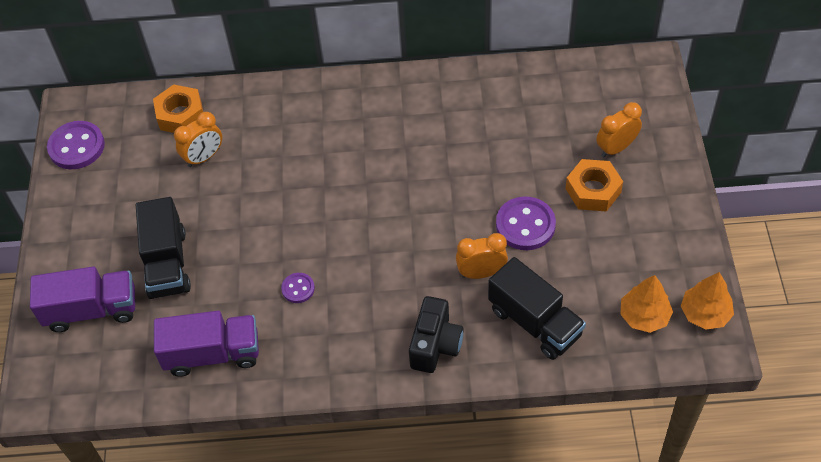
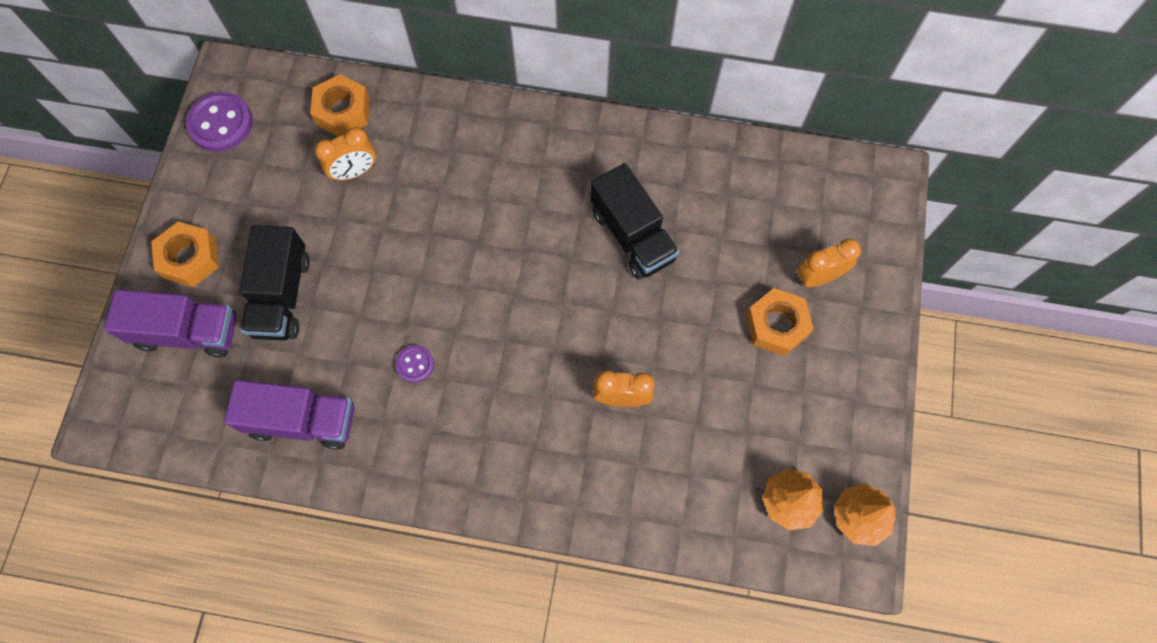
camera: 10 degrees right, 15 degrees up
(78, 254) = (190, 258): none -> orange nut
(435, 345) = (546, 475): black camera -> none
(525, 225) = (687, 350): purple button -> none
(534, 322) = (664, 476): black truck -> black truck (632, 235)

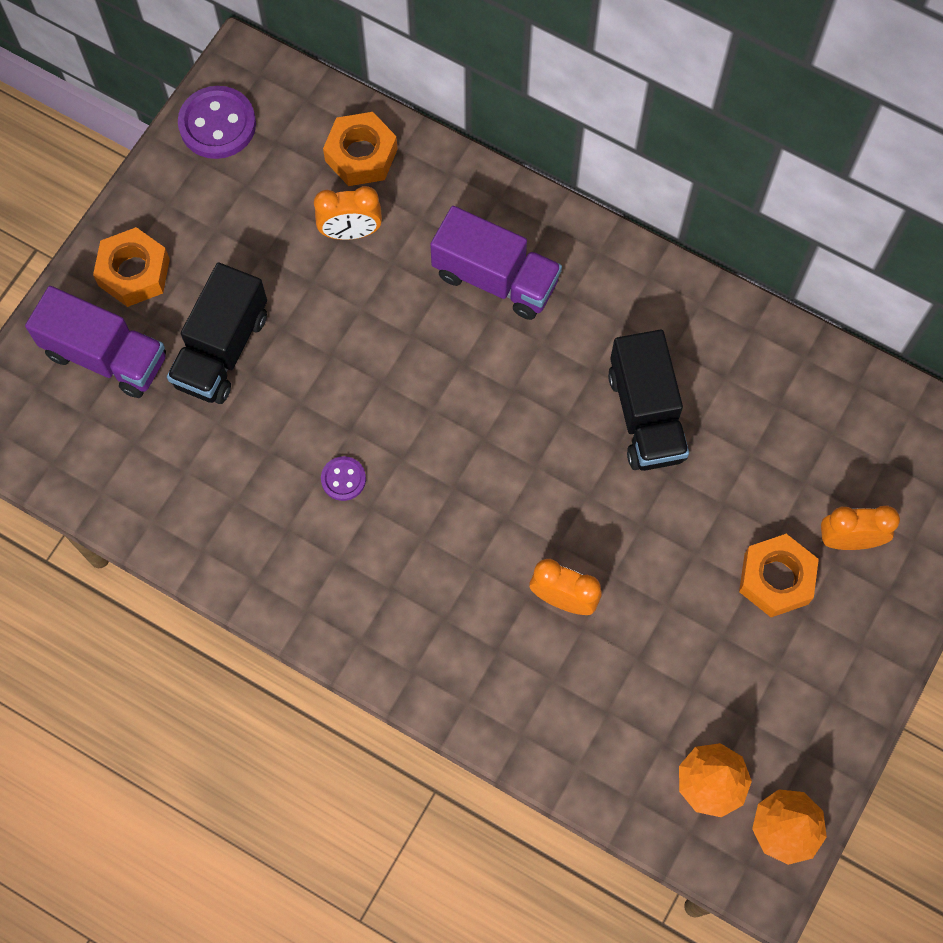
camera: 20 degrees right, 0 degrees up
(302, 421) = (199, 499): purple truck -> purple truck (495, 278)

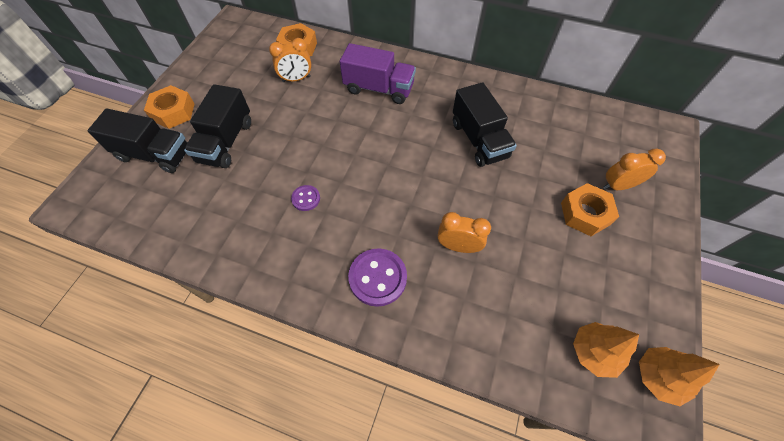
camera: 10 degrees left, 10 degrees down
(106, 356) = (154, 154): purple truck -> black truck
(217, 124) = (220, 44): purple button -> purple button (377, 278)

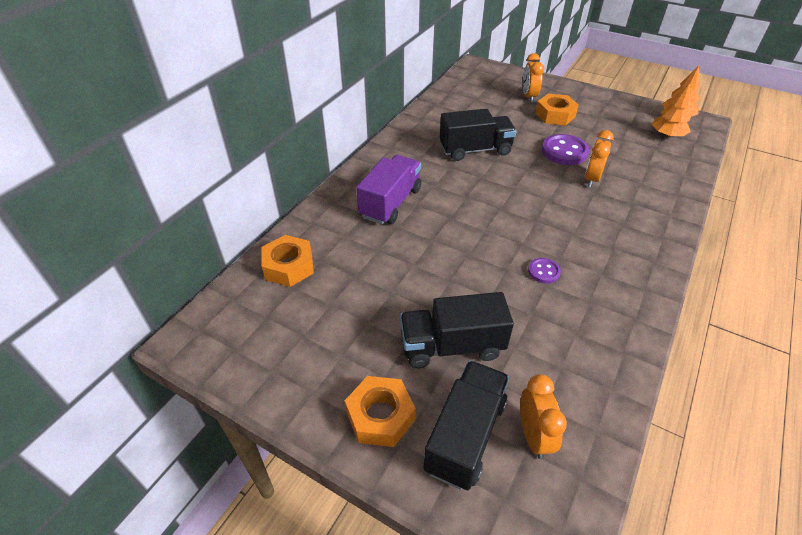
camera: 80 degrees left, 15 degrees down
(226, 142) = (451, 346): black truck -> black truck turned 150 degrees clockwise
(296, 79) = (352, 271): orange clock -> orange clock (533, 436)
(377, 278) = (630, 228): purple button -> purple button (564, 151)

